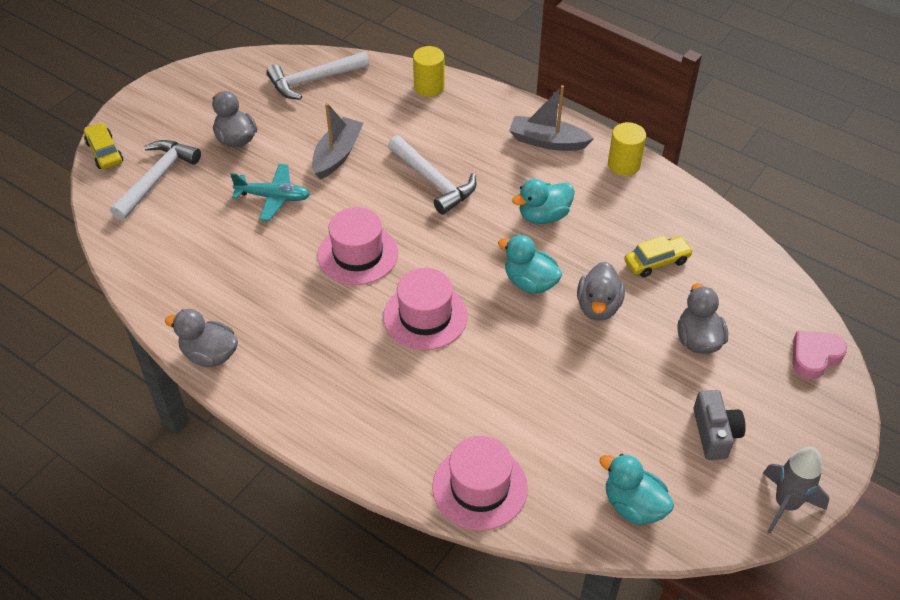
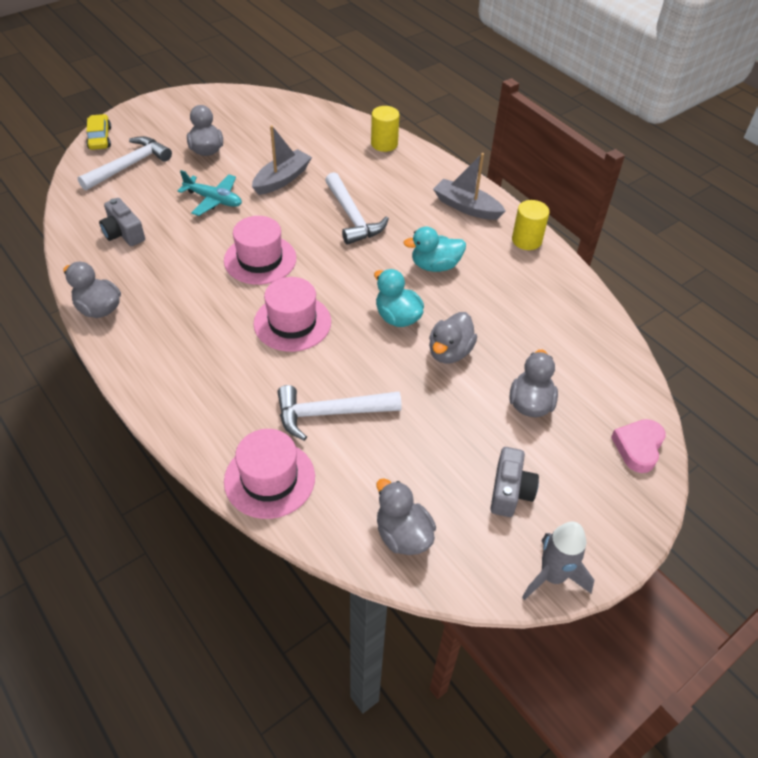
camera: 15 degrees right, 0 degrees up
(192, 261) = (123, 233): none -> grey camera
(313, 80) = (291, 120): white hammer -> white hammer (330, 413)
(633, 505) = (403, 535): turquoise duck -> grey duck
(656, 262) = (521, 327): yellow car -> none
(814, 356) = (638, 447): pink heart -> pink heart turned 45 degrees counterclockwise

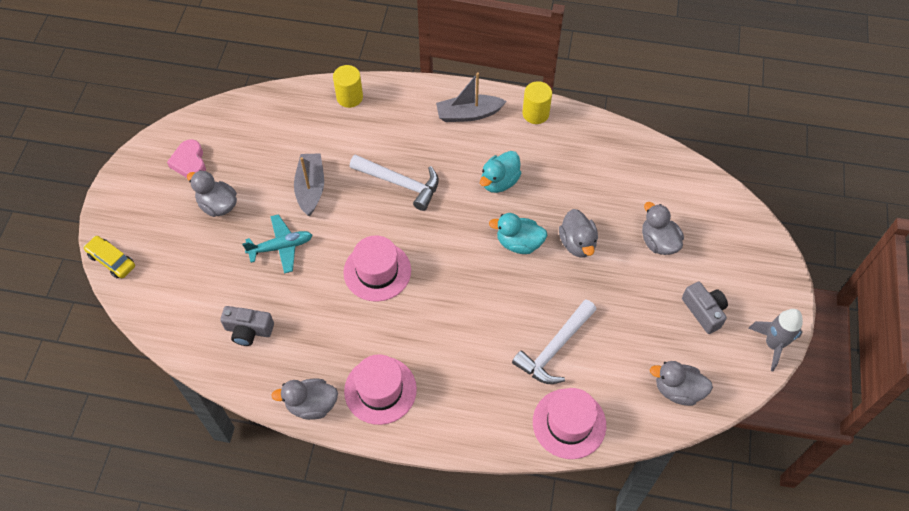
camera: 40 degrees left, 10 degrees up
(129, 166) = (173, 268): white hammer -> none
(292, 323) = (457, 303): pink hat -> pink hat (380, 390)
(638, 447) = (740, 223): pink heart -> pink heart (190, 162)

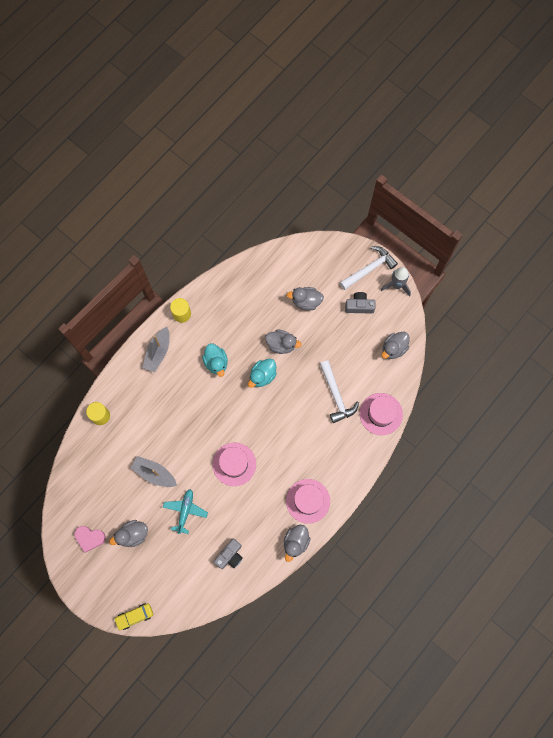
camera: 60 degrees left, 15 degrees up
(400, 183) = (183, 419): white hammer -> white hammer (369, 268)

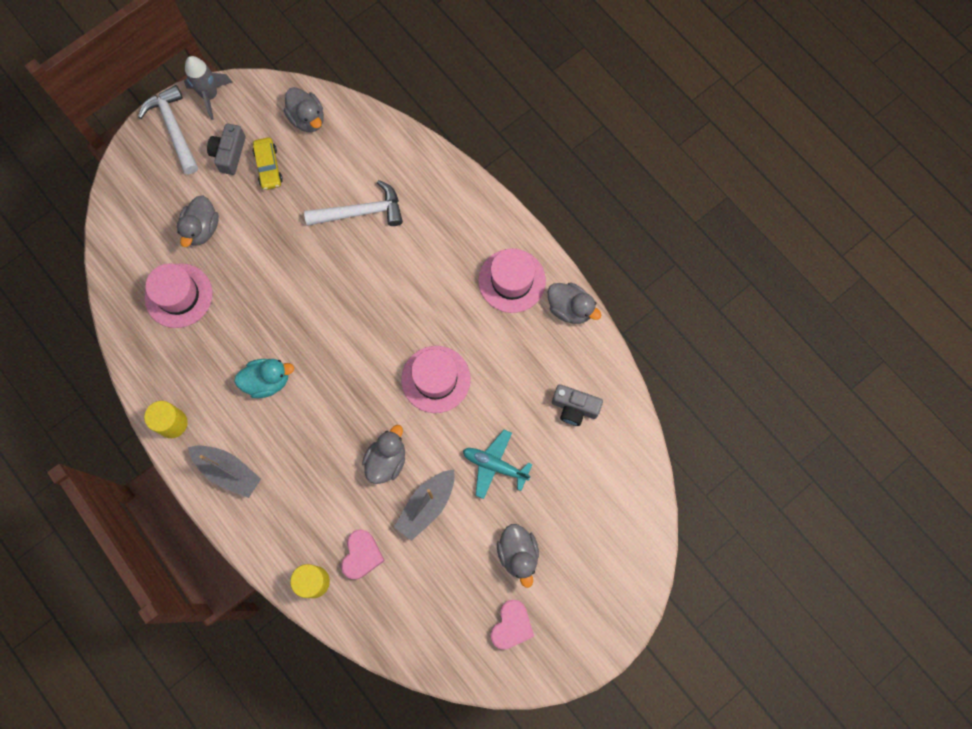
camera: 80 degrees left, 0 degrees up
(119, 440) = (362, 555): none -> pink heart
(134, 616) = (644, 568): yellow car -> yellow car (268, 167)
(230, 555) = (574, 408): grey camera -> grey camera turned 150 degrees clockwise
(262, 376) = (306, 314): turquoise duck -> none
(281, 344) = (262, 277): grey duck -> grey duck (386, 460)
(381, 414) = (402, 155): pink hat -> pink hat (178, 295)

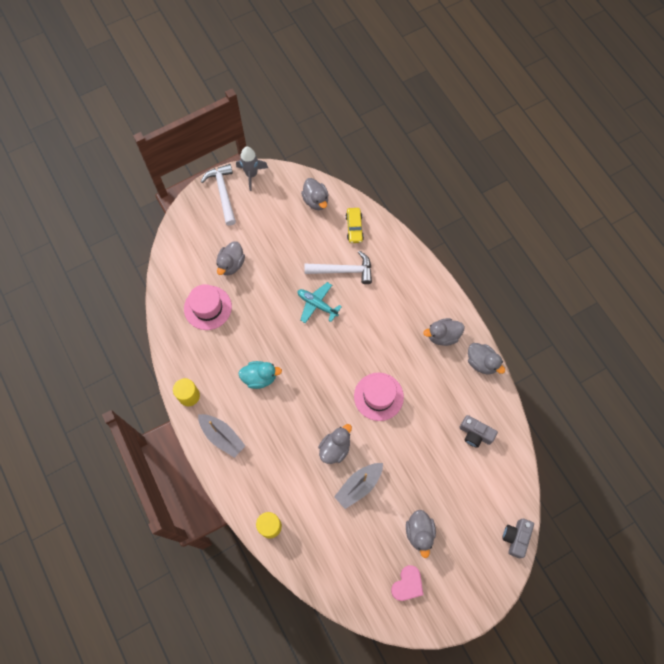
camera: 10 degrees right, 5 degrees down
(229, 154) = (258, 216): grey camera -> grey camera (515, 537)
(268, 167) = (284, 229): yellow car -> yellow car (354, 228)
(362, 555) = (307, 513): pink heart -> none
(495, 465) = (412, 465): turquoise plane -> turquoise plane (317, 304)
(512, 280) = (443, 336): pink hat -> grey duck

